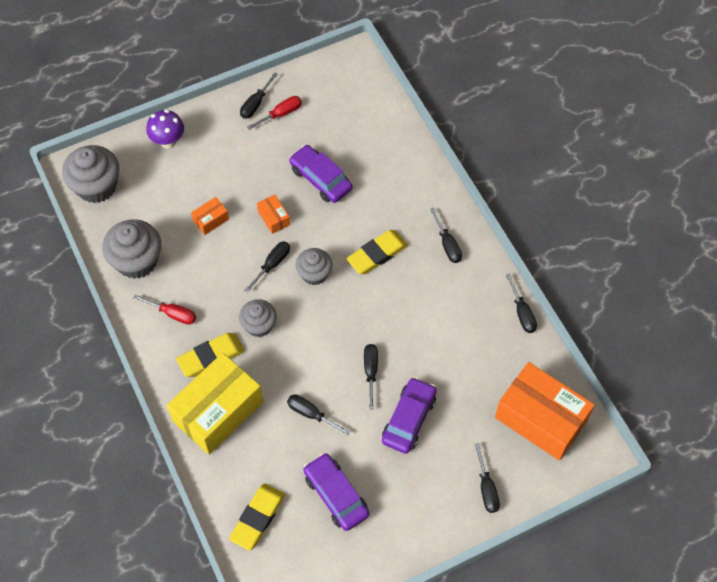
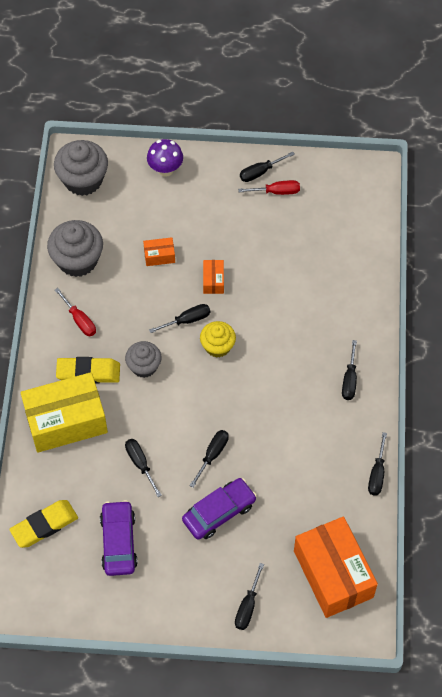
camera: 30 degrees right, 0 degrees up
(314, 274) = (217, 346): grey cupcake -> yellow cupcake
(320, 179) = (275, 266): purple car -> none
(377, 254) = (282, 357): yellow eraser -> none

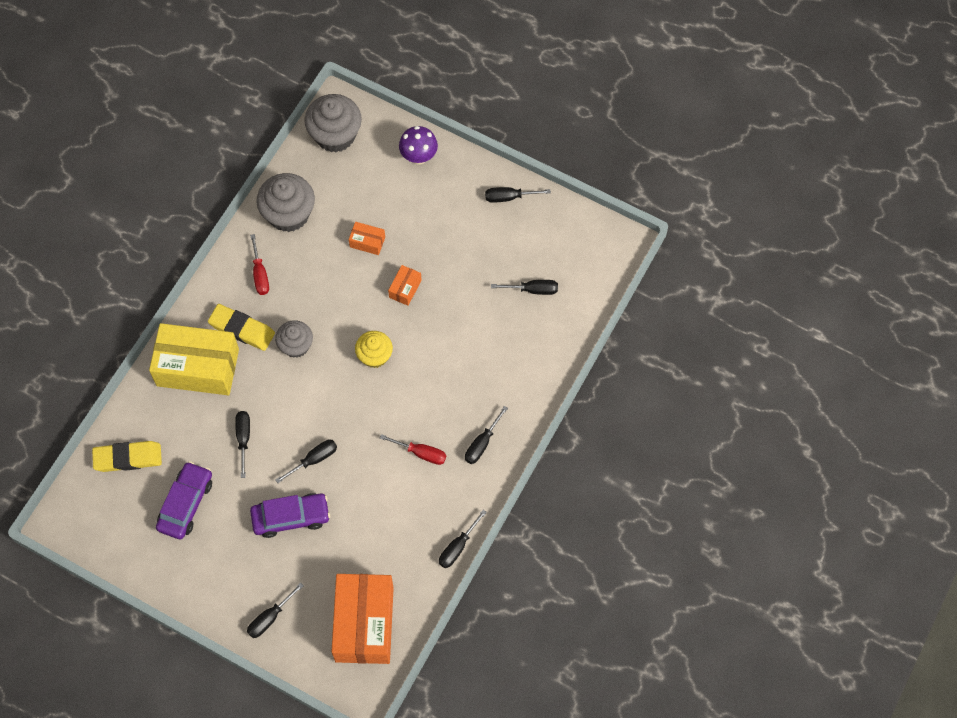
camera: 25 degrees right, 5 degrees up
(187, 320) = (360, 317): black screwdriver -> black screwdriver (533, 290)
(276, 192) = (514, 224): red screwdriver -> red screwdriver (421, 453)

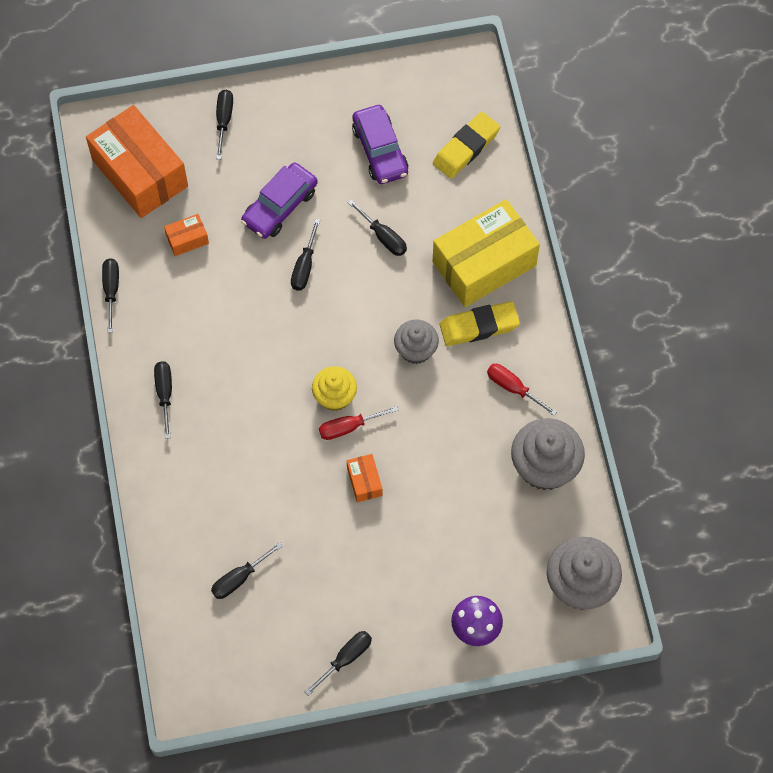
camera: 140 degrees right, 0 degrees up
(367, 242) = (443, 499): orange box -> orange box (187, 239)
(421, 453) = (213, 343): red screwdriver -> red screwdriver (348, 427)

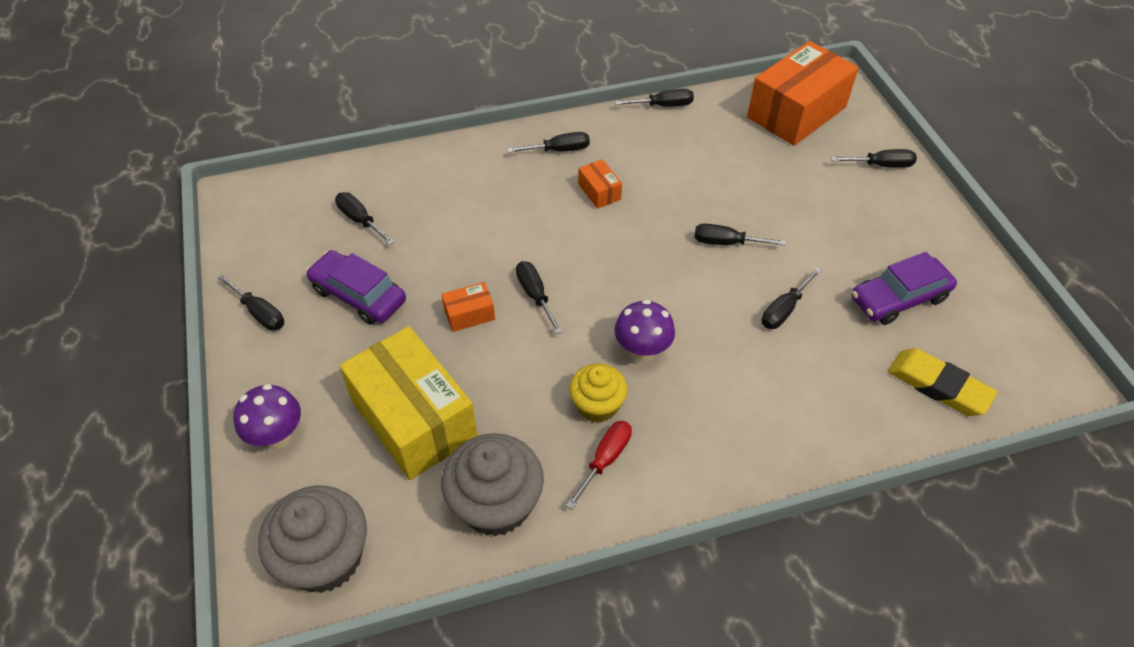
camera: 85 degrees right, 15 degrees down
(187, 239) = (733, 151): orange box -> orange box (599, 192)
(280, 206) = (794, 217): purple car -> purple car (358, 295)
(335, 396) = (571, 280): yellow cupcake -> yellow cupcake (597, 405)
(348, 427) = (535, 295): red screwdriver -> black screwdriver
(416, 350) = (642, 351): grey cupcake -> purple mushroom
(479, 326) = (686, 416): yellow eraser -> none
(484, 264) = (776, 416): yellow box -> yellow box (414, 419)

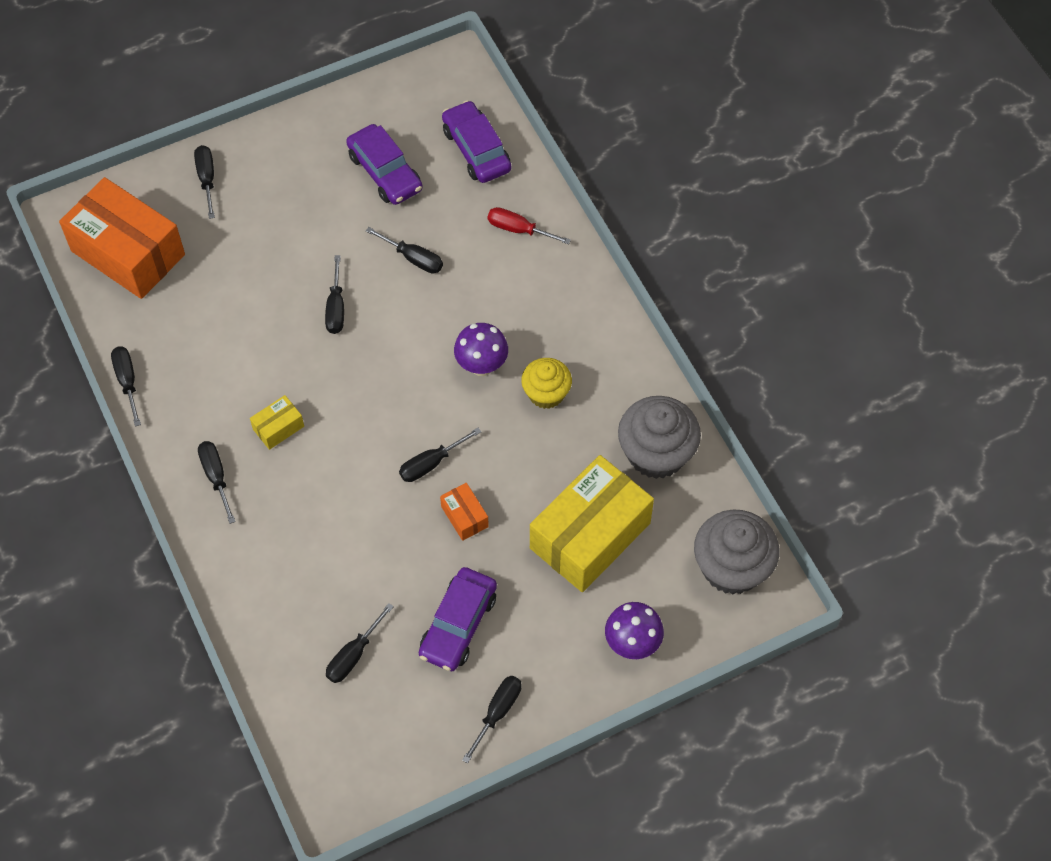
camera: 100 degrees left, 10 degrees up
(599, 192) = (278, 428): orange box -> yellow box
(605, 460) = (598, 380): red screwdriver -> red screwdriver (518, 229)
(938, 386) = (476, 150): yellow eraser -> purple car

